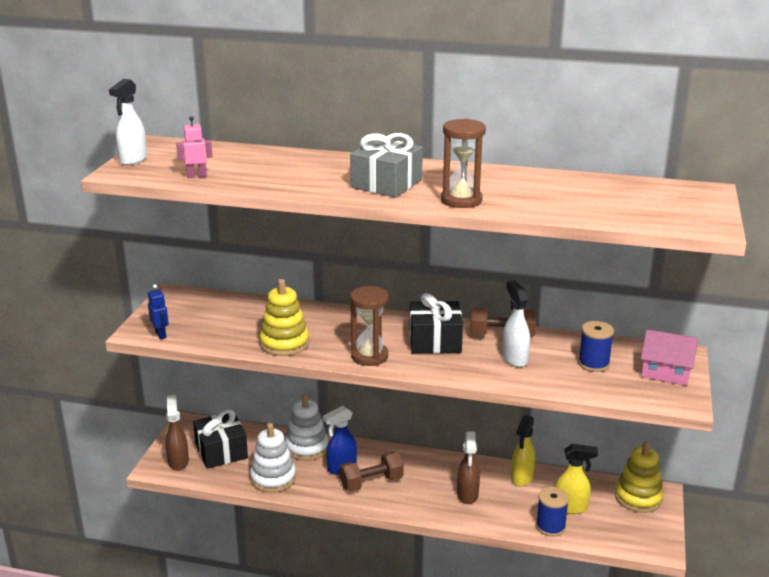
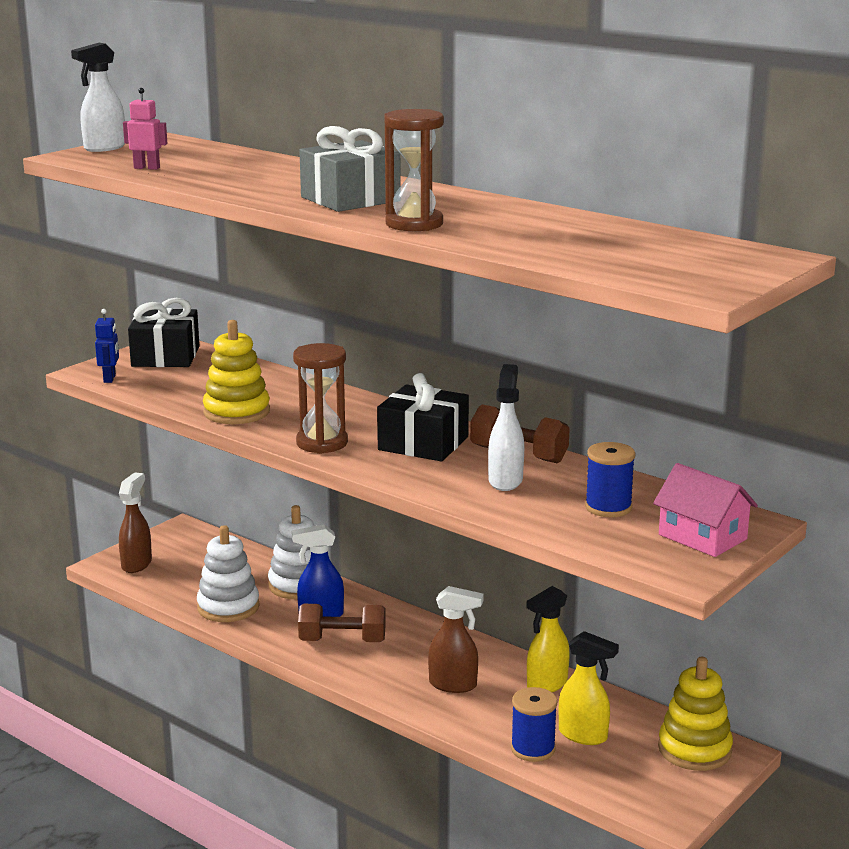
camera: 25 degrees right, 5 degrees down
(221, 451) = (194, 565): black gift -> black gift (165, 356)
(467, 495) = (453, 685): brown spray bottle -> brown spray bottle turned 105 degrees counterclockwise

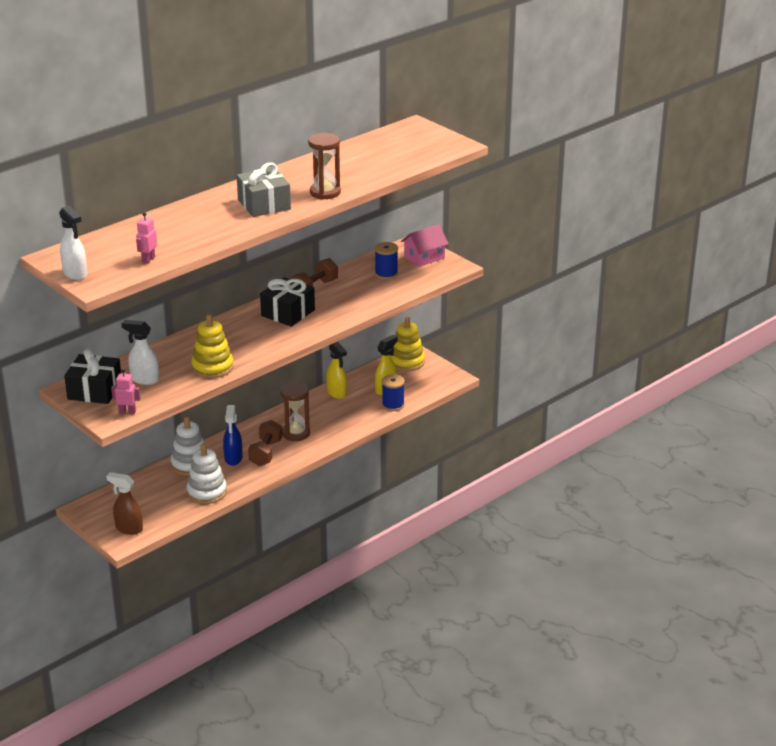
camera: 80 degrees left, 10 degrees up
(110, 378) = (127, 412): blue robot -> pink robot
(322, 443) = (274, 342): brown hourglass -> brown hourglass (296, 433)
(453, 685) = (327, 421): brown spray bottle -> none
(505, 481) = (345, 295): white spray bottle -> white spray bottle (144, 379)

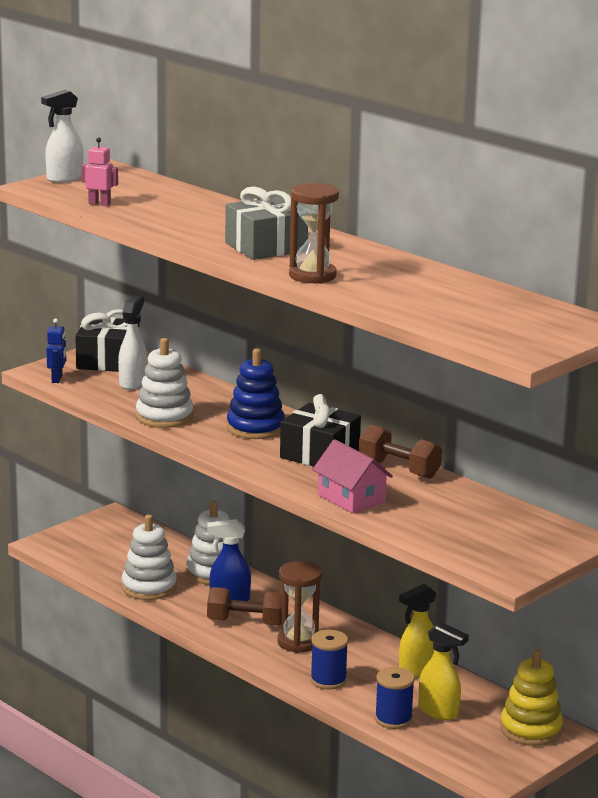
camera: 85 degrees right, 10 degrees down
(127, 412) = (57, 379): pink robot -> blue robot
(128, 528) = (71, 545): brown spray bottle -> none
(212, 367) = (164, 417): yellow stacking toy -> white stacking toy
(239, 333) = (255, 428): none -> blue stacking toy
(386, 274) = (461, 518): blue spool -> blue spool (328, 680)
(424, 257) = (531, 547): pink house -> pink house (351, 498)

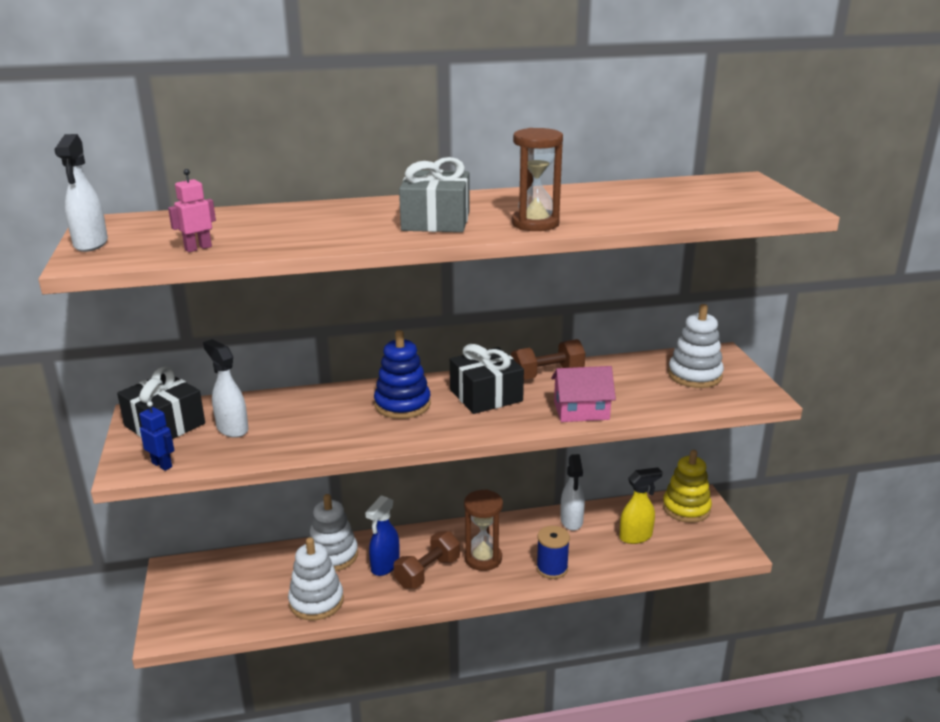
camera: 55 degrees left, 5 degrees up
(164, 417) = (324, 438): white stacking toy -> white stacking toy (694, 375)
(393, 719) = (631, 561): blue spool -> none
(416, 670) = (571, 521): yellow spray bottle -> white spray bottle

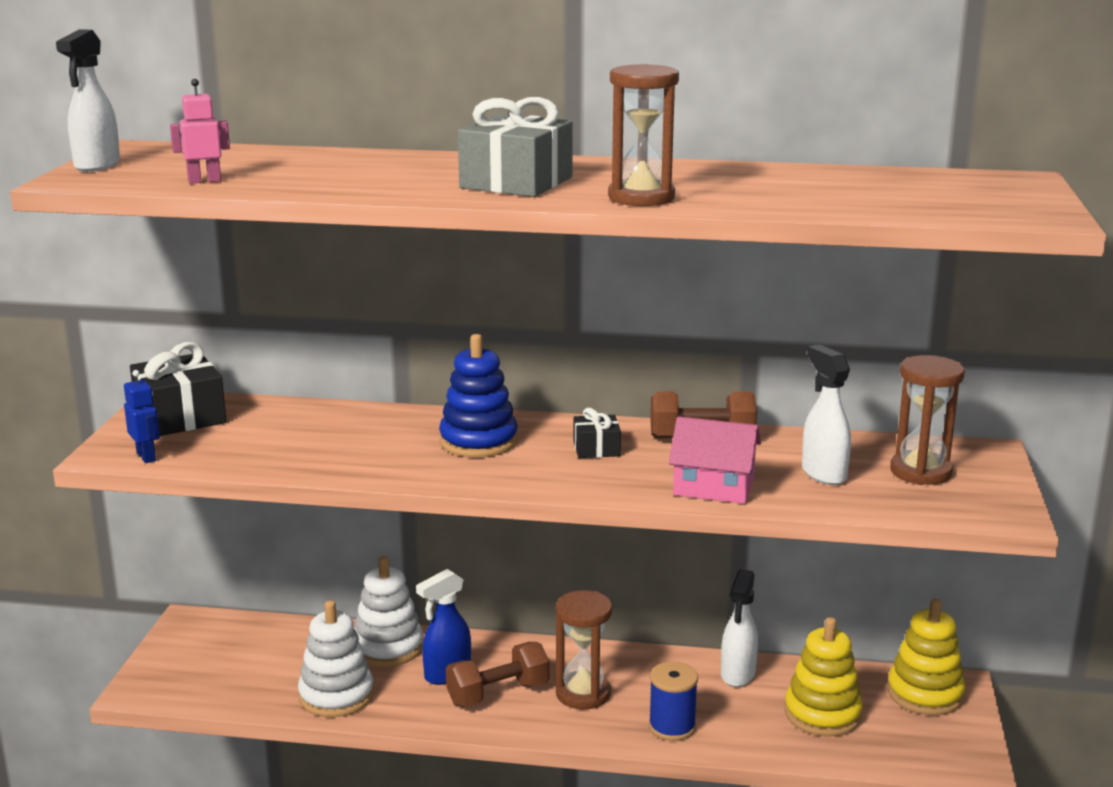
camera: 20 degrees right, 5 degrees down
(232, 428) = (252, 433): white spray bottle -> white spray bottle (823, 473)
(486, 395) = (596, 449): black gift -> black gift, size x0.53
(636, 536) = (822, 714): yellow spray bottle -> yellow stacking toy
(694, 375) = (920, 472): white stacking toy -> brown hourglass

